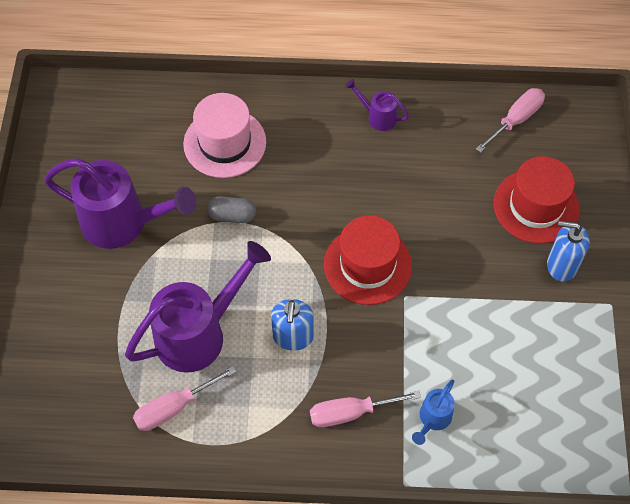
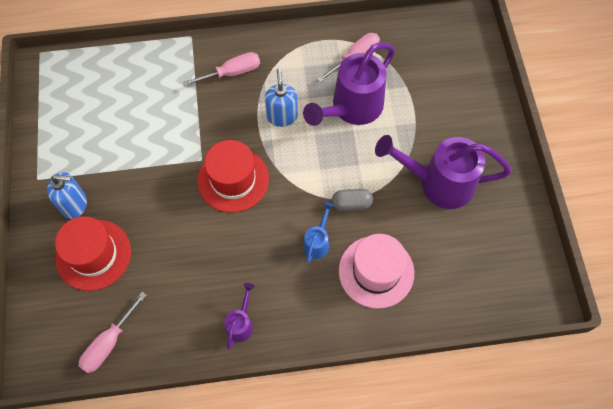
camera: 170 degrees right, 5 degrees up
(378, 117) = (241, 324): purple watering can -> purple watering can turned 90 degrees counterclockwise
(433, 419) = (174, 77): blue watering can -> blue watering can (317, 242)

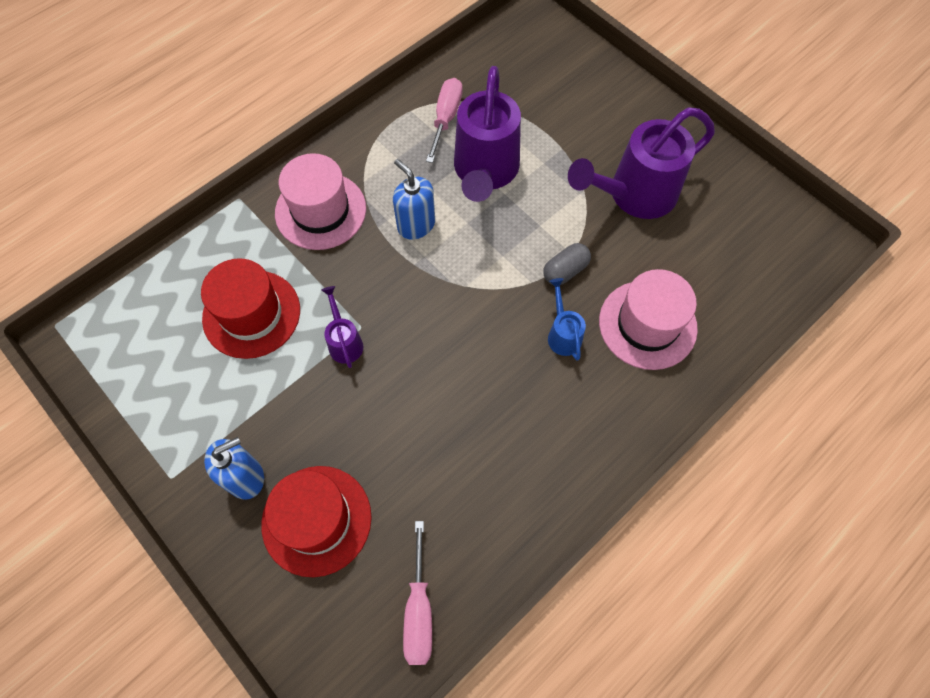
camera: 35 degrees left, 0 degrees up
(232, 73) = (320, 211): pink screwdriver -> pink hat
(233, 179) = (416, 326): red hat -> red hat (251, 314)
(241, 324) = (553, 478): purple watering can -> purple watering can (344, 342)

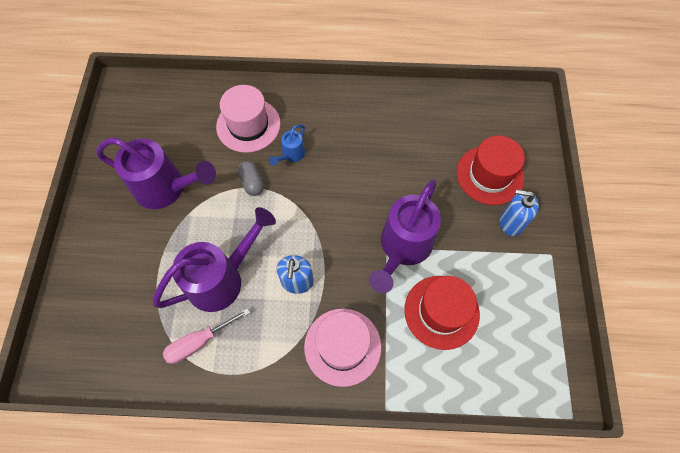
camera: 135 degrees left, 0 degrees up
(344, 342) = (403, 248): purple watering can -> purple watering can, size x2.15
(419, 610) = (473, 107): pink screwdriver -> none
(565, 271) = (252, 182): grey capsule -> grey capsule turned 60 degrees clockwise

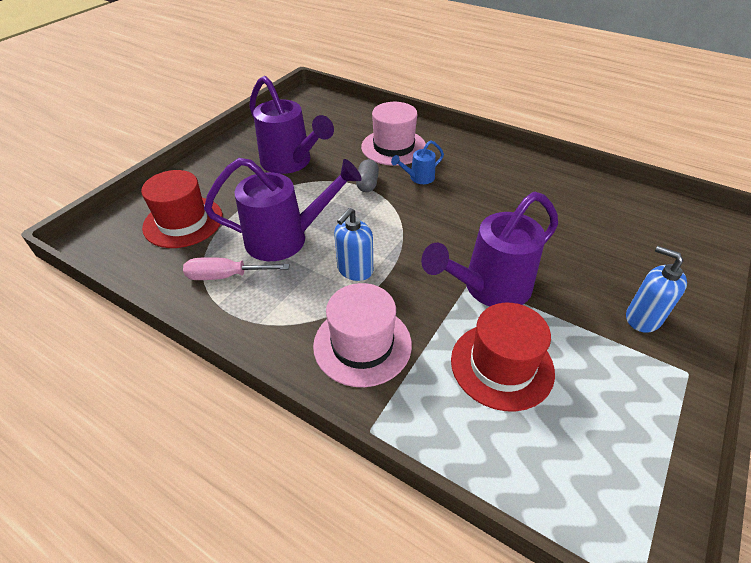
camera: 30 degrees right, 20 degrees down
(489, 175) = (634, 266): red hat -> red hat (183, 222)

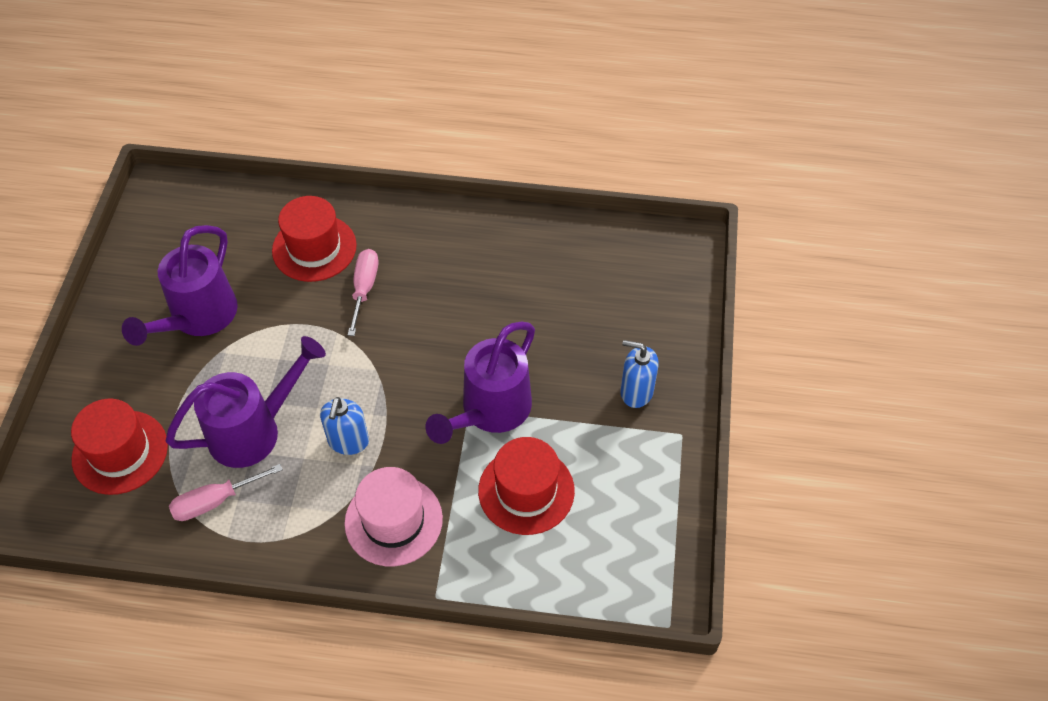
camera: 25 degrees left, 10 degrees up
(290, 163) = (198, 318): purple watering can -> purple watering can turned 90 degrees clockwise
(367, 184) = (308, 319): grey capsule -> none
(393, 147) = (314, 248): pink hat -> red hat
(418, 178) = (364, 288): blue watering can -> pink screwdriver

